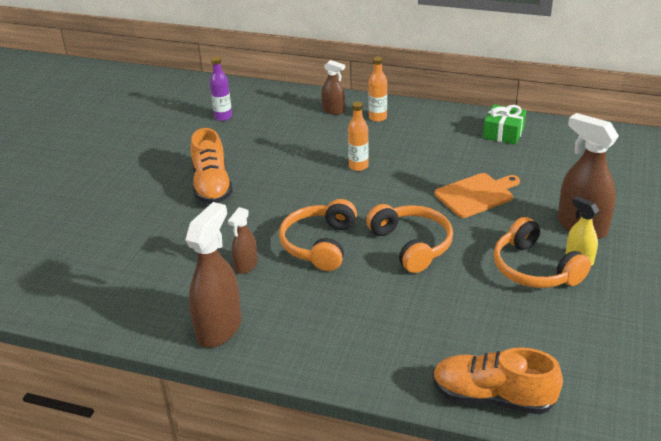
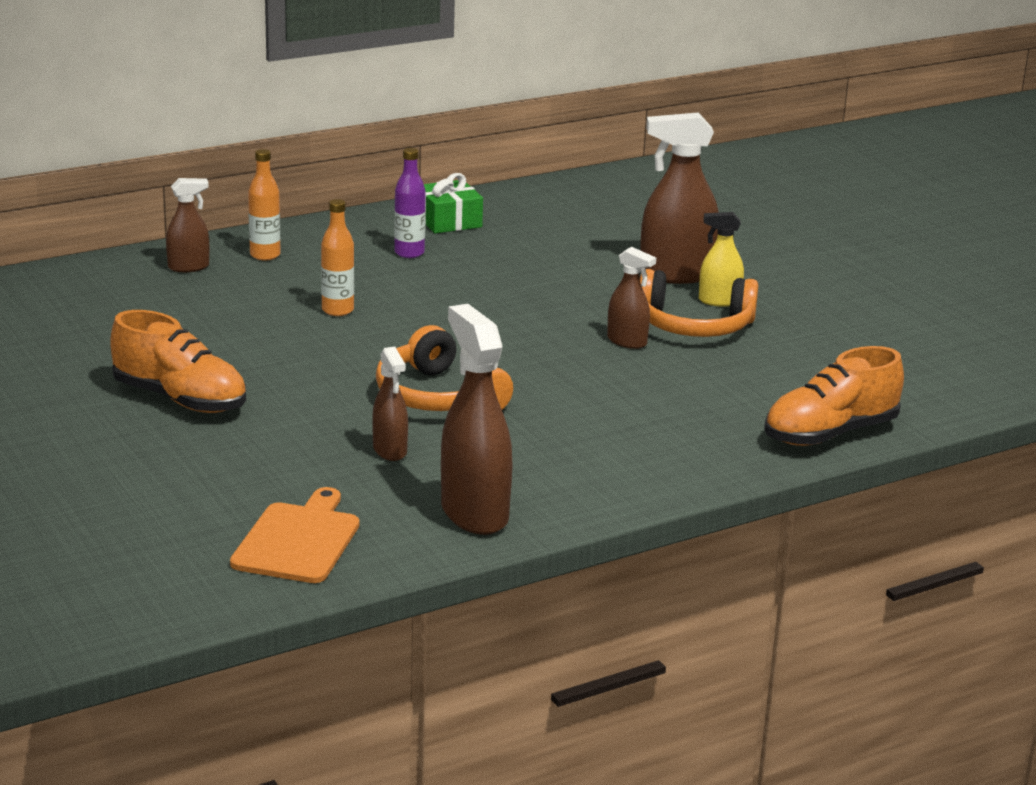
camera: 50 degrees left, 10 degrees down
(223, 117) = (34, 326): purple bottle -> purple bottle (409, 253)
(411, 245) = (540, 356): orange headphones -> none
(475, 260) = (627, 341): none -> brown spray bottle
(476, 195) = (524, 287): orange cutting board -> orange cutting board (298, 540)

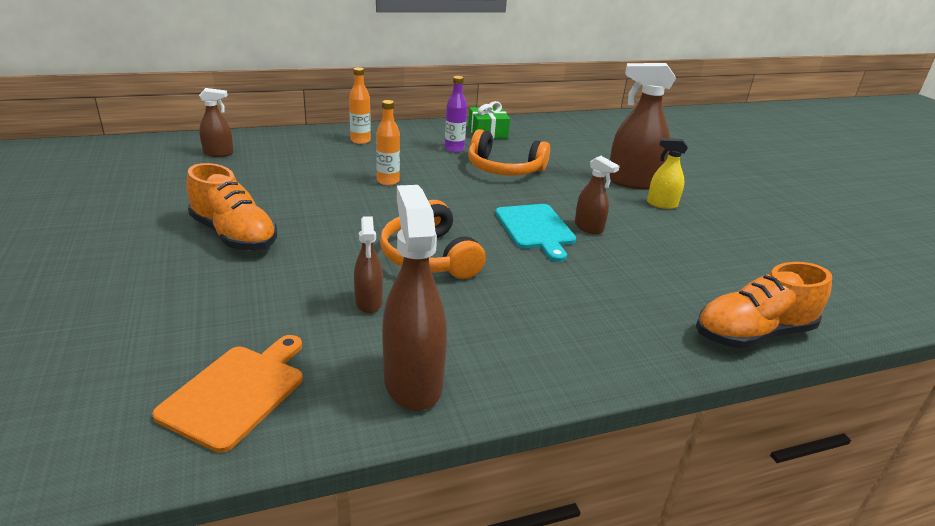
camera: 10 degrees right, 5 degrees up
(189, 267) = (307, 143): brown spray bottle -> brown spray bottle (218, 153)
(559, 350) = (535, 229): none -> turquoise cutting board
(694, 325) = (641, 221): orange headphones -> orange headphones (504, 168)

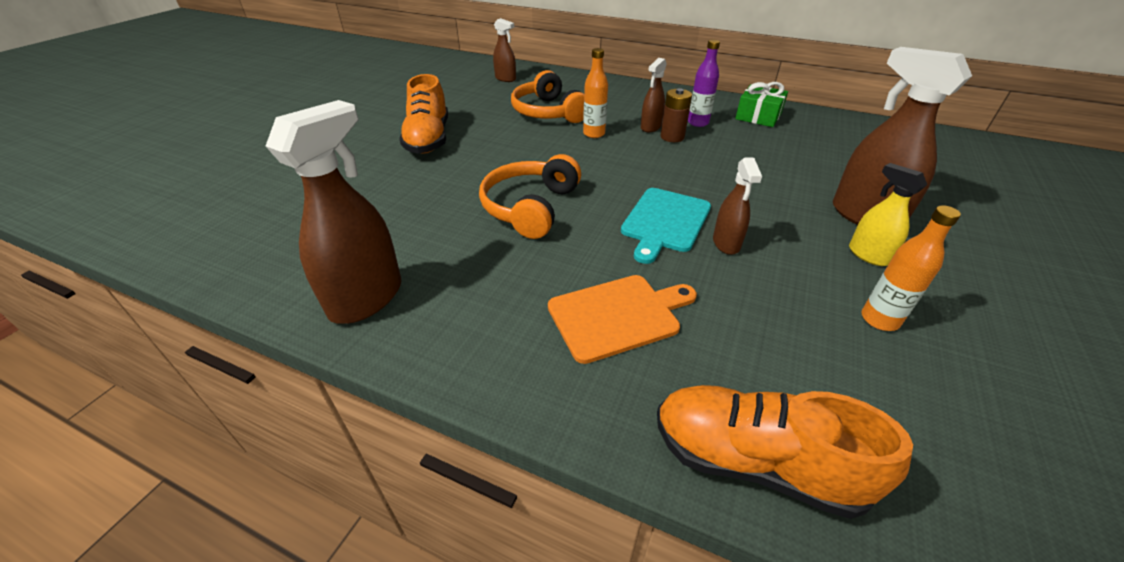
camera: 45 degrees right, 10 degrees up
(236, 392) = (273, 244): orange cutting board -> orange cutting board (618, 315)
(360, 141) = (622, 94): orange bottle -> orange bottle (879, 319)
(369, 302) = (433, 223): brown spray bottle -> brown spray bottle (650, 127)
(452, 165) = (672, 137): none -> brown battery
(504, 168) = (722, 155): orange headphones -> orange headphones (548, 112)

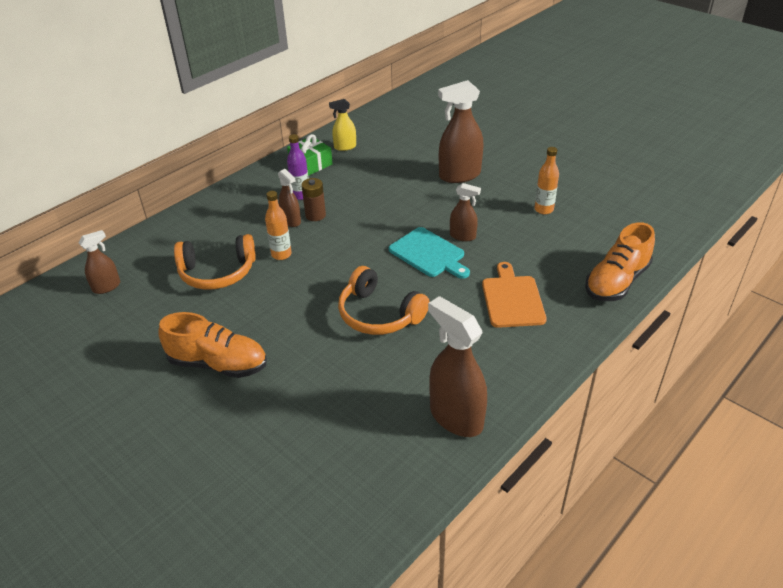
camera: 70 degrees left, 0 degrees up
(868, 255) = (494, 190): yellow spray bottle -> yellow spray bottle (345, 147)

